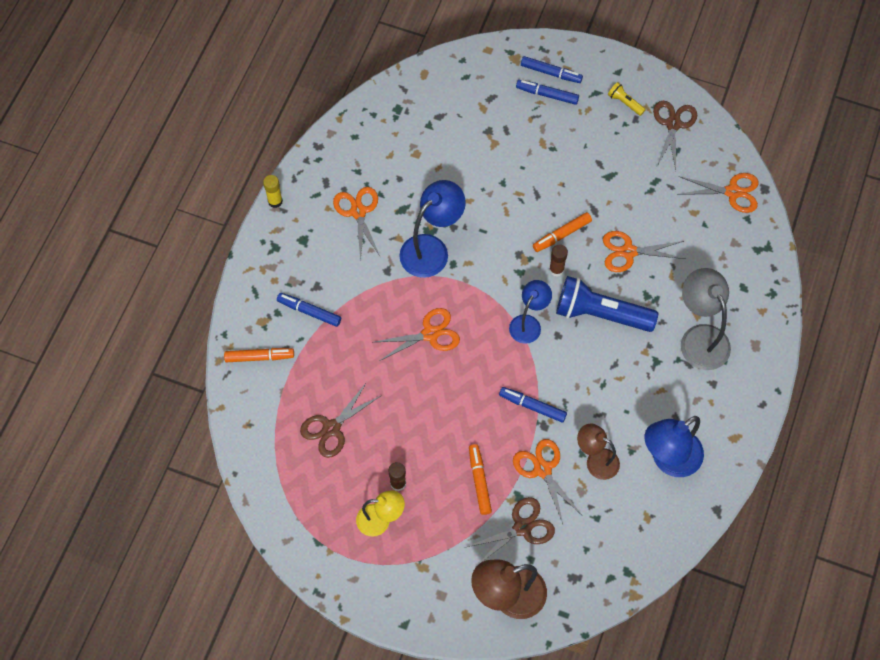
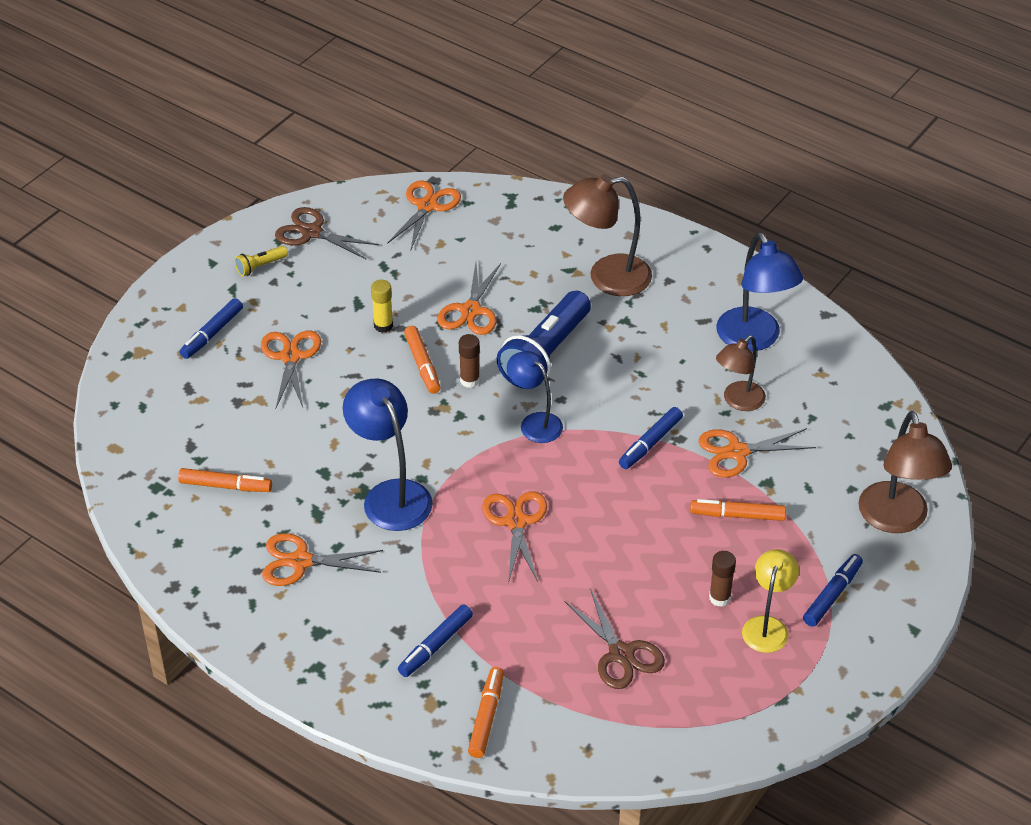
camera: 75 degrees left, 20 degrees down
(275, 201) = (241, 653): yellow glue stick -> yellow glue stick (383, 325)
(410, 147) = (225, 486): none -> orange marker
(522, 528) = (809, 487): brown scissors -> none
(541, 149) = (291, 357): none -> orange scissors
(550, 73) = (181, 323): blue marker -> blue marker (832, 595)
(699, 337) = (607, 277): grey lamp -> brown lamp

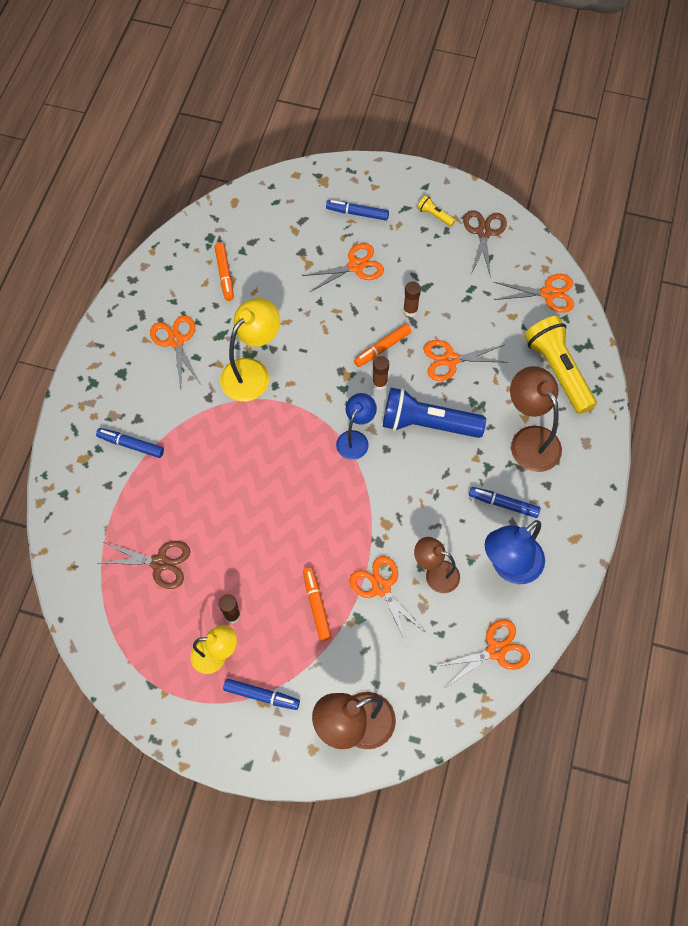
camera: 70 degrees right, 20 degrees up
(383, 325) = (410, 310): yellow glue stick -> brown glue stick
(390, 495) = (252, 372): blue lamp -> yellow lamp
(486, 717) = (81, 495): orange marker -> none
(516, 522) = (256, 458): orange scissors -> orange scissors (496, 650)
(531, 229) = (558, 370): none -> yellow flashlight
(621, 654) = (160, 563): brown scissors -> brown scissors turned 120 degrees counterclockwise
(650, 443) = (366, 523): blue marker -> blue marker (504, 504)

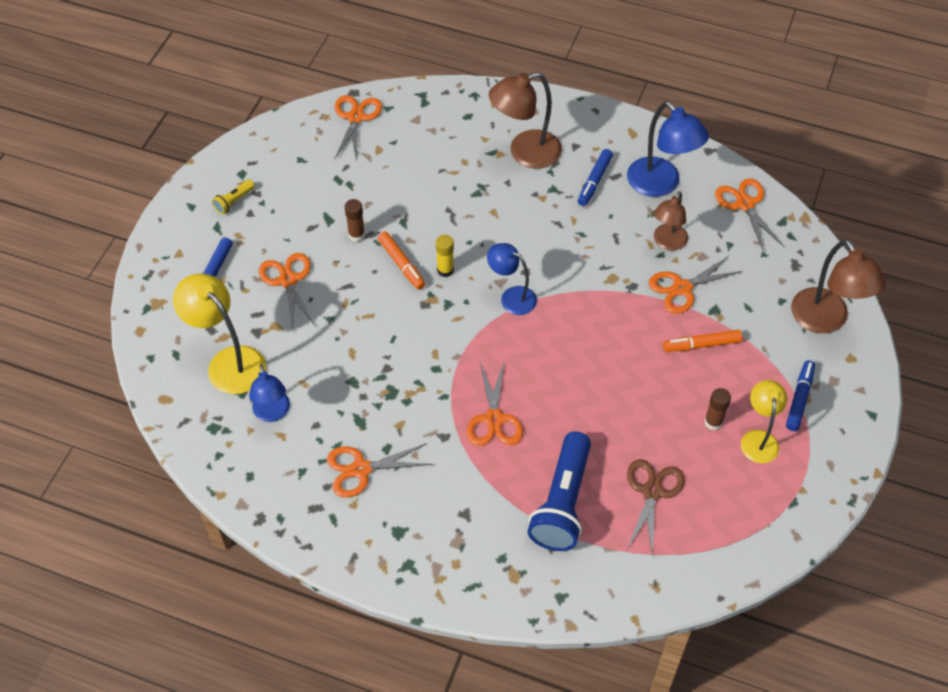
camera: 85 degrees left, 10 degrees down
(131, 445) = (500, 520): blue marker -> none
(225, 274) = (272, 413): orange marker -> blue lamp
(252, 372) = (415, 390): yellow lamp -> yellow lamp (228, 362)
(379, 383) = (445, 270): brown glue stick -> yellow glue stick
(427, 423) = (499, 233): blue flashlight -> blue flashlight (562, 503)
(450, 360) = (424, 206): orange scissors -> orange scissors (494, 419)
(484, 232) = (267, 161): brown scissors -> none
(558, 370) = (449, 122): yellow flashlight -> none

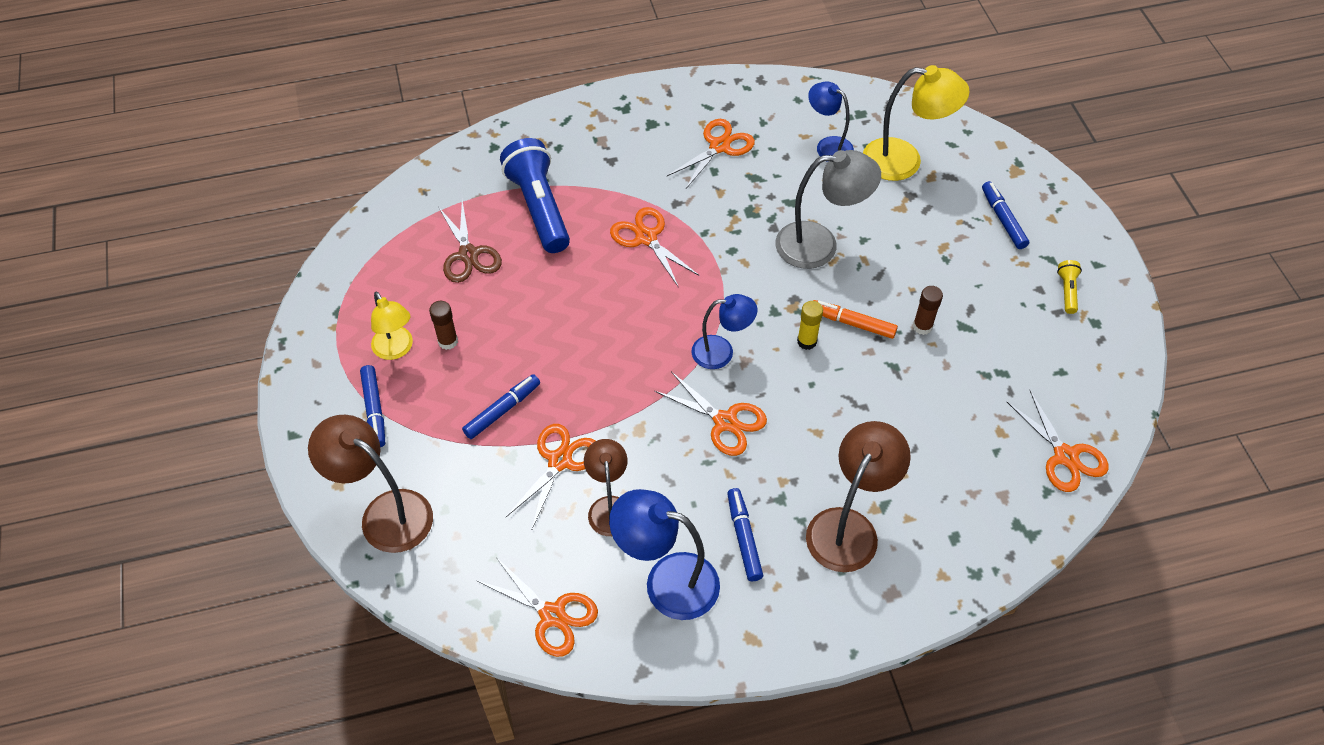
camera: 145 degrees right, 0 degrees up
(288, 280) = (934, 250): orange scissors -> orange scissors (725, 422)
(366, 333) = (820, 245): none -> grey lamp
(702, 345) = (502, 410): orange marker -> blue marker

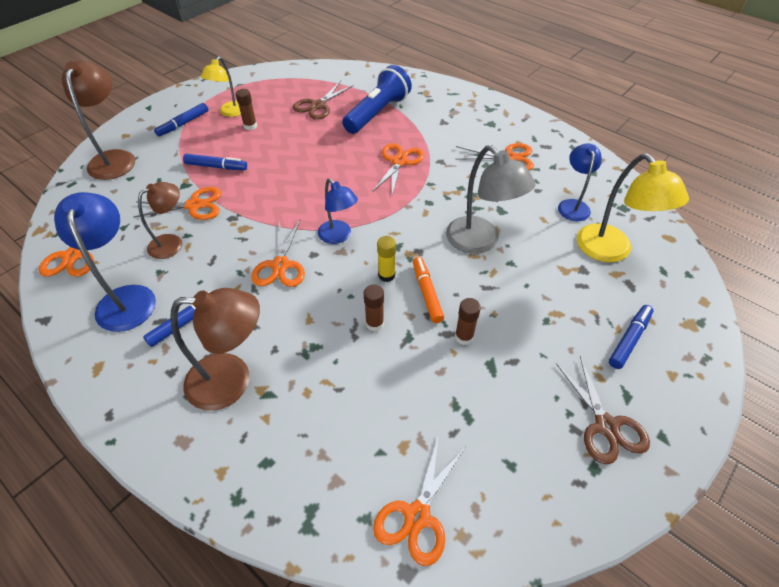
camera: 55 degrees right, 5 degrees down
(860, 383) = (374, 324): none -> brown glue stick
(1067, 291) = (606, 426): yellow flashlight -> brown scissors

